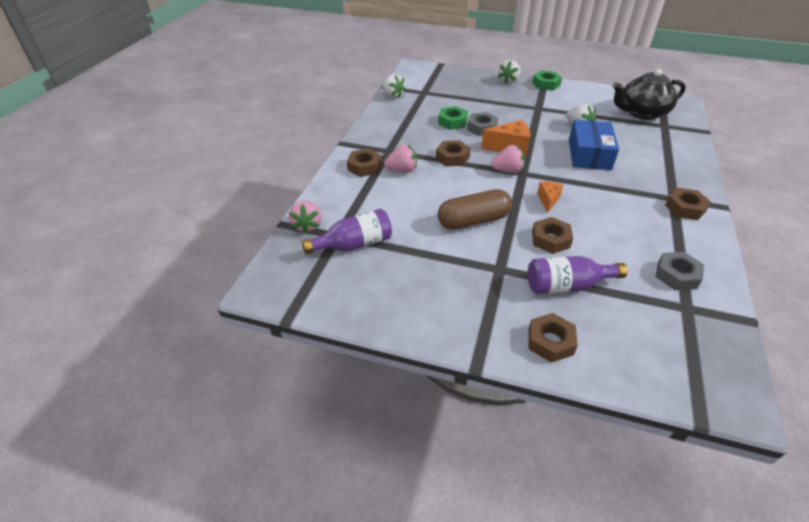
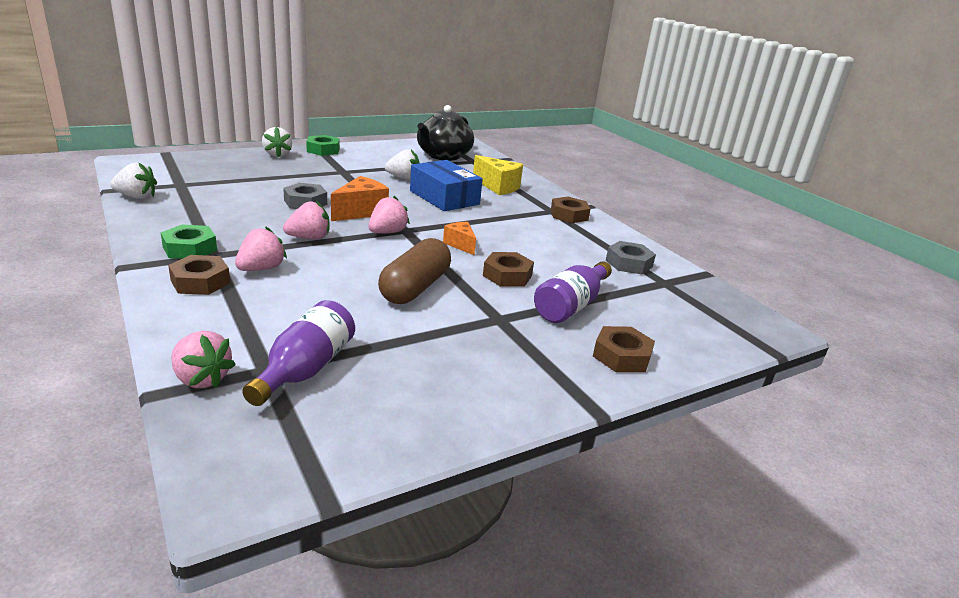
camera: 50 degrees left, 15 degrees down
(452, 122) = (261, 205): green nut -> green nut (190, 249)
(452, 157) = (309, 238): brown nut -> pink strawberry
(653, 158) = (498, 187): none -> yellow cheese

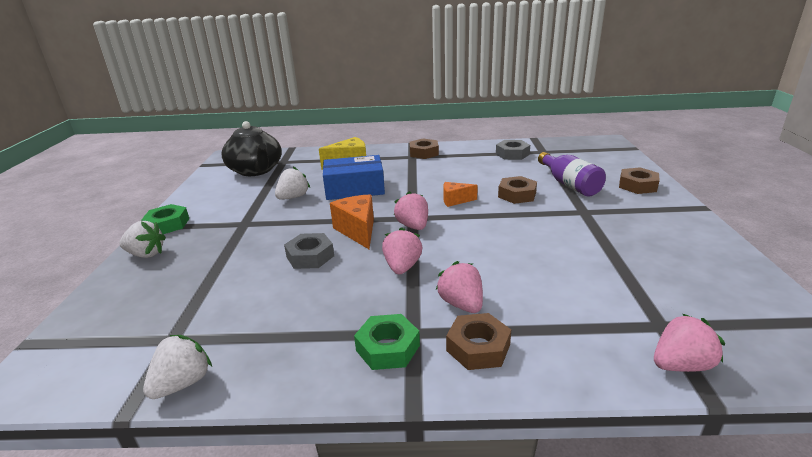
camera: 55 degrees left, 0 degrees up
(305, 369) = (660, 305): purple bottle -> none
(415, 287) = (526, 233): brown capsule -> none

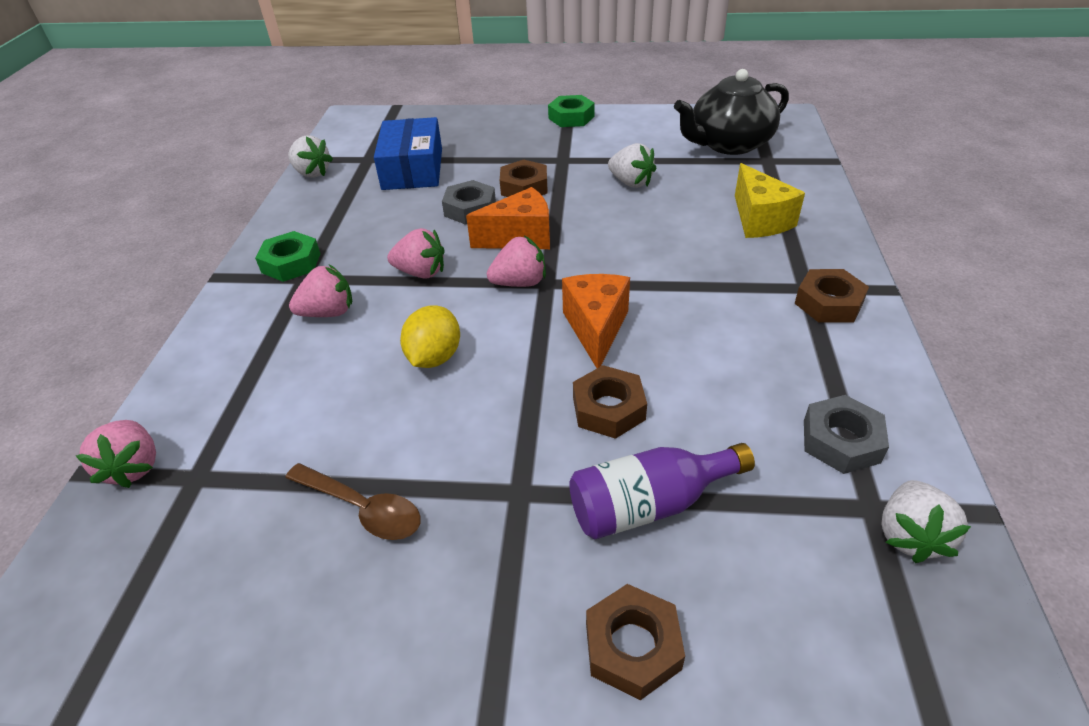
camera: 95 degrees right, 15 degrees up
(146, 254) = (510, 120): white strawberry -> white strawberry (910, 535)
(354, 188) = (656, 229): blue box -> blue box (413, 169)
(455, 200) = (596, 328): orange cheese -> orange cheese, size x1.62
(478, 347) = (257, 318): brown nut -> brown nut (524, 187)
(498, 247) = (434, 357): none -> yellow lemon
(629, 252) = (363, 508): none -> brown spoon

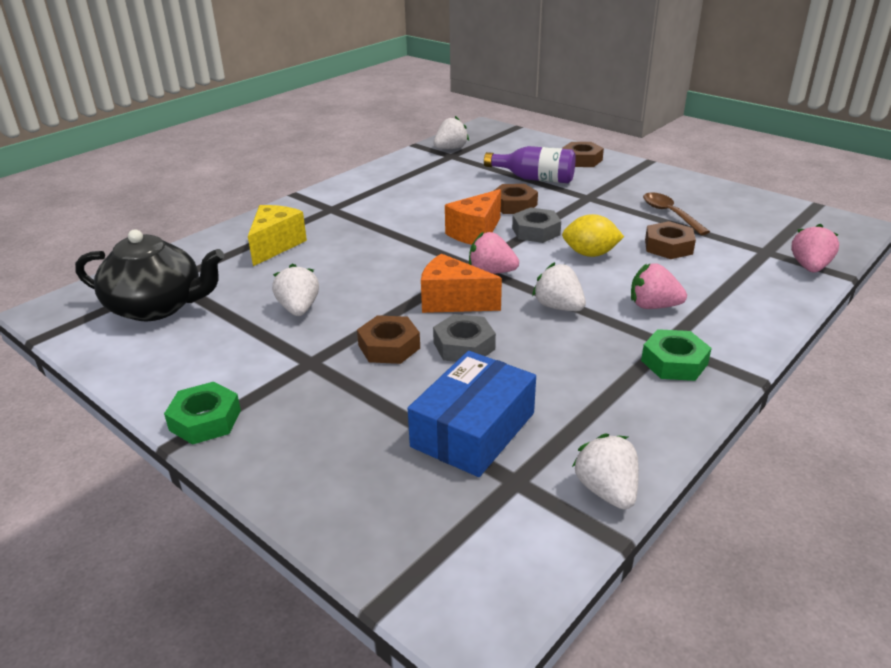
camera: 145 degrees left, 10 degrees down
(421, 272) = (558, 307): pink strawberry -> white strawberry
(434, 357) = (590, 254): yellow lemon -> yellow lemon turned 45 degrees clockwise
(828, 303) = (335, 200): brown nut -> brown nut (668, 247)
(841, 441) = (429, 168): grey nut -> grey nut (536, 231)

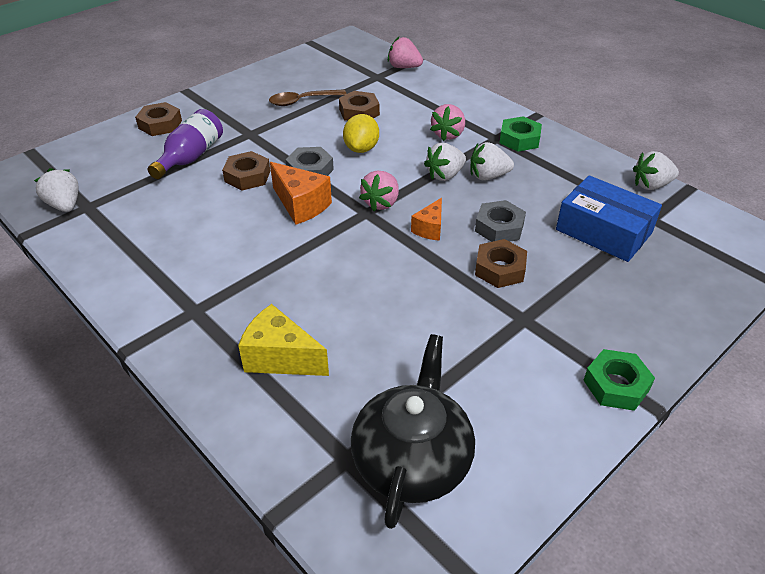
camera: 85 degrees left, 10 degrees up
(299, 309) = (431, 330): white strawberry -> white strawberry (488, 176)
(452, 302) = (430, 229): orange cheese -> orange cheese, size x0.62

